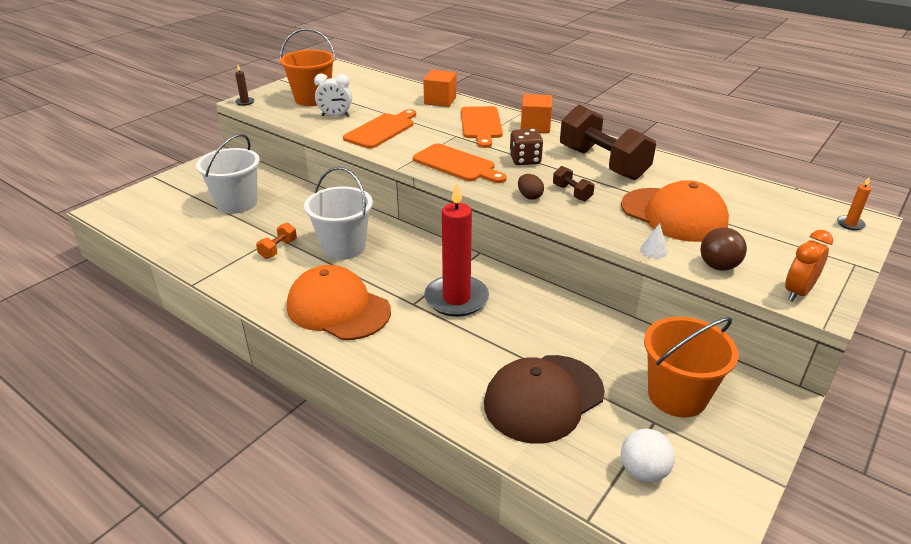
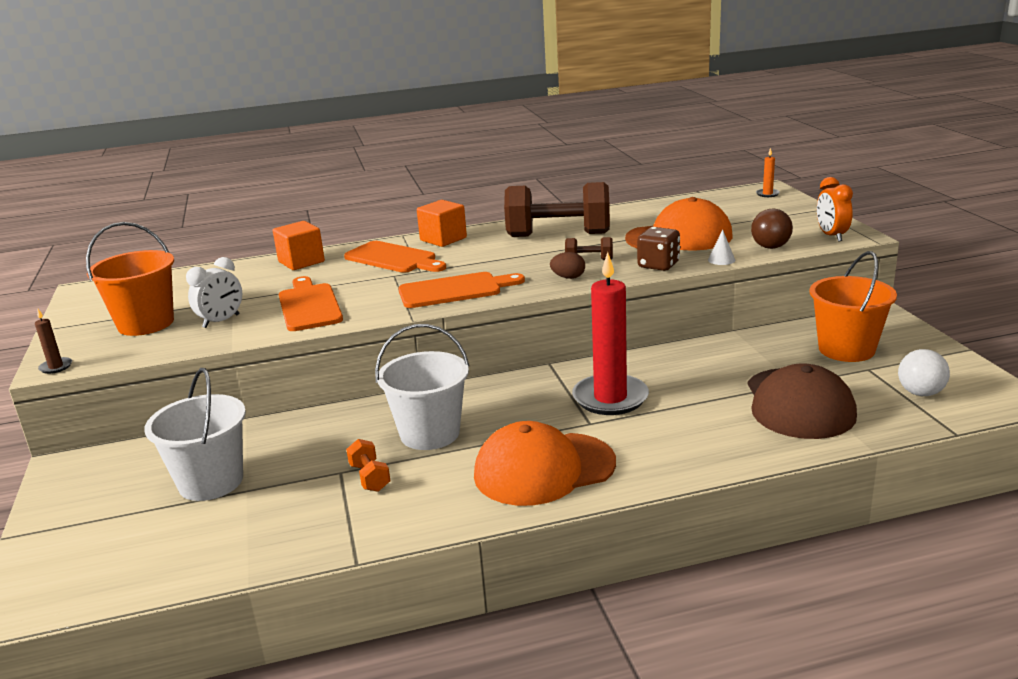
camera: 50 degrees left, 10 degrees down
(525, 160) = (499, 261): brown dice -> brown dice (658, 265)

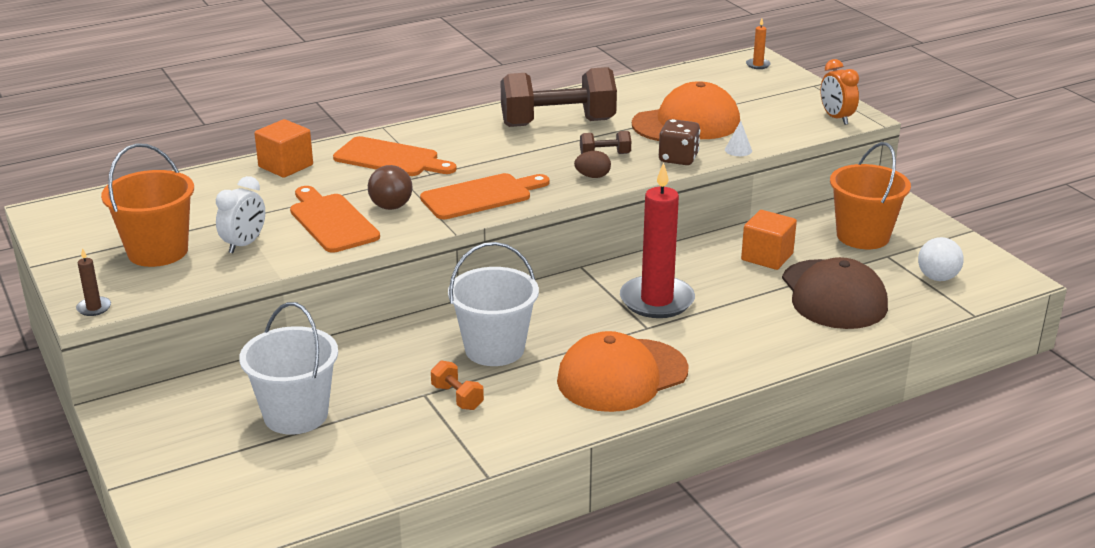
camera: 15 degrees left, 5 degrees up
(443, 239) = (433, 131): orange cube -> orange cube (767, 257)
(770, 247) = (781, 133): brown ball -> brown ball (391, 207)

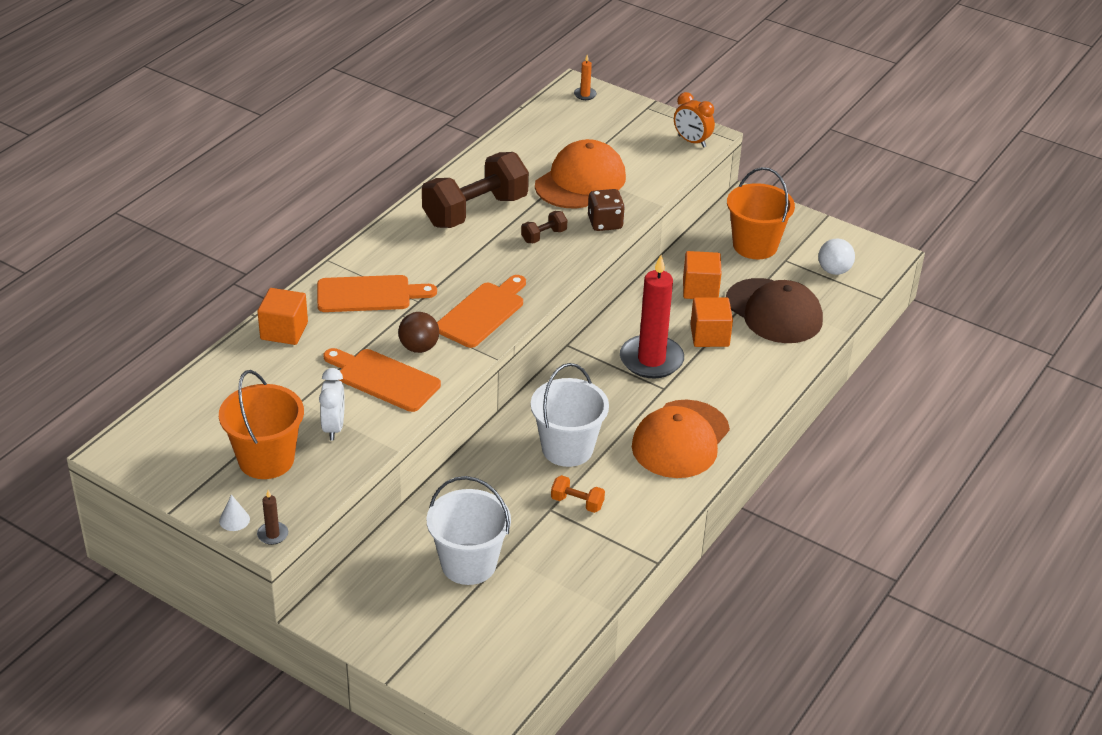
camera: 30 degrees left, 10 degrees up
(592, 176) = (554, 263): brown egg -> none
(738, 150) = (644, 199): white cone -> white cone (234, 520)
(740, 297) = (709, 336): none -> orange cube

